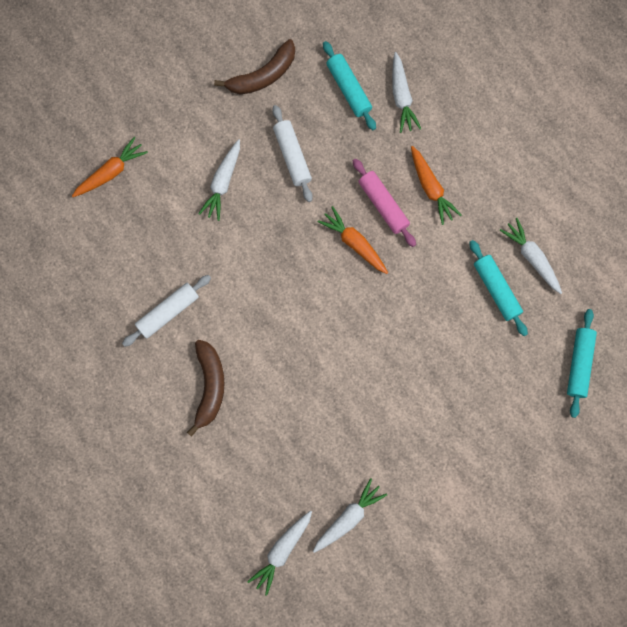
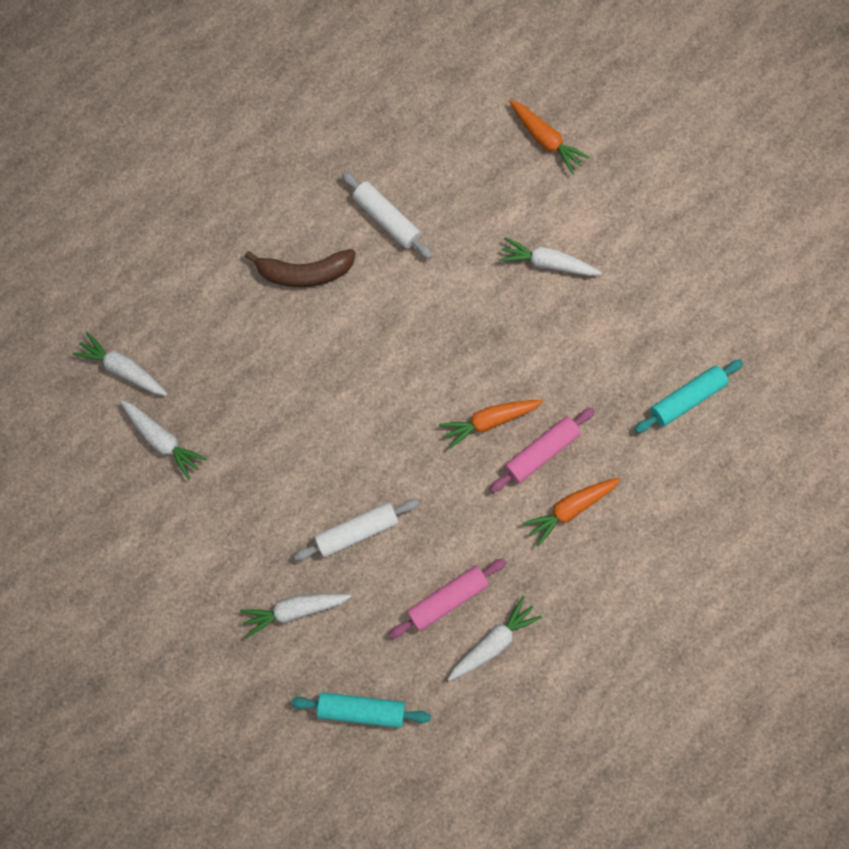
camera: 85 degrees right, 0 degrees up
(263, 75) = (688, 295): brown banana -> none
(292, 156) = (590, 339): white rolling pin -> white rolling pin (357, 530)
(354, 243) = (489, 420): orange carrot -> orange carrot turned 150 degrees counterclockwise
(401, 97) = (685, 464): white carrot -> white carrot (295, 609)
(496, 289) = (448, 598): turquoise rolling pin -> pink rolling pin

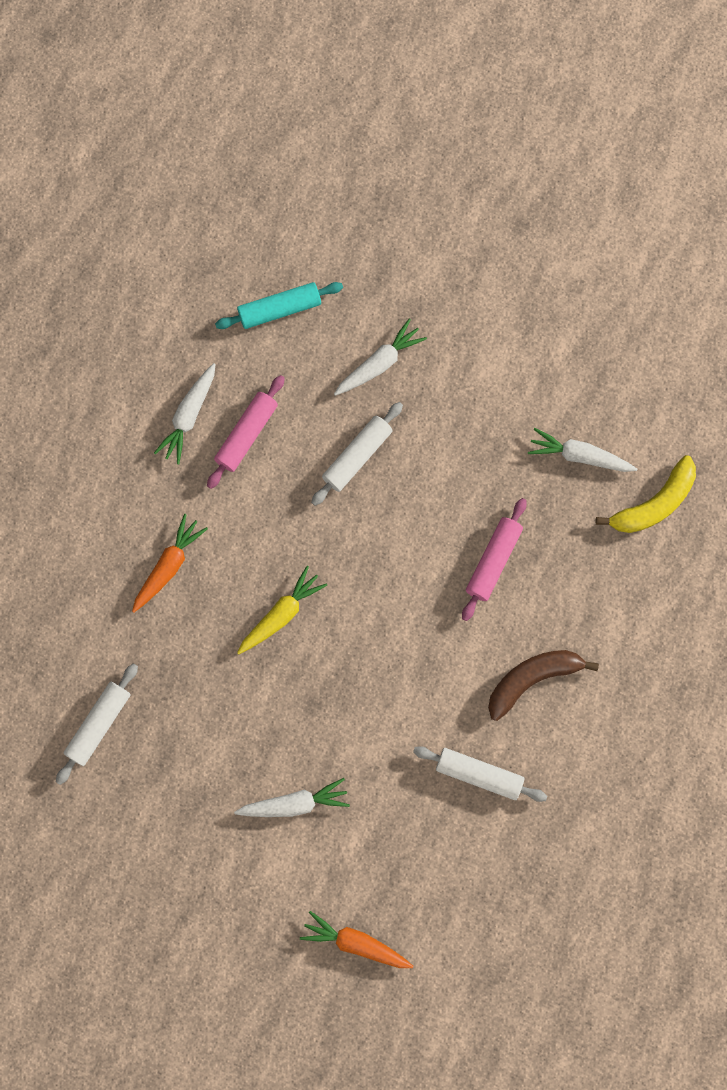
camera: 155 degrees right, 0 degrees up
(124, 369) = (654, 503): white carrot -> yellow banana
(489, 420) = (281, 614): orange carrot -> yellow carrot
(541, 451) = (218, 607): pink rolling pin -> pink rolling pin (493, 561)
(685, 398) = (99, 724): turquoise rolling pin -> white rolling pin

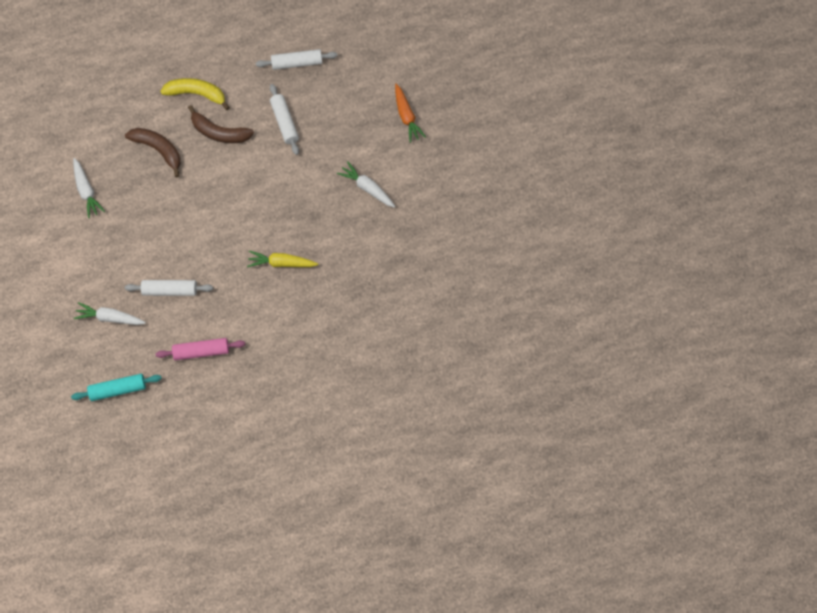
camera: 130 degrees left, 10 degrees down
(99, 724) = (408, 302): white rolling pin -> white rolling pin (297, 63)
(168, 566) = (302, 334): orange carrot -> none
(189, 416) = (214, 387): white carrot -> none
(279, 309) = (118, 389): turquoise rolling pin -> turquoise rolling pin turned 45 degrees counterclockwise
(493, 561) = (174, 190): pink rolling pin -> none
(568, 584) = (158, 150): none -> brown banana
(654, 503) = (85, 142): yellow banana -> yellow banana (196, 94)

